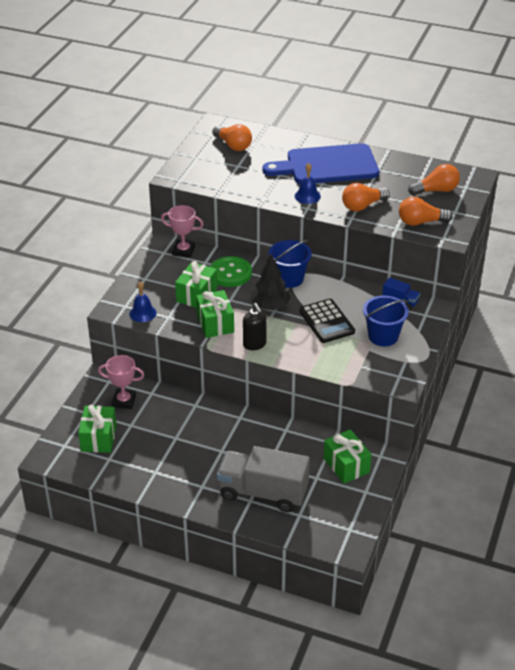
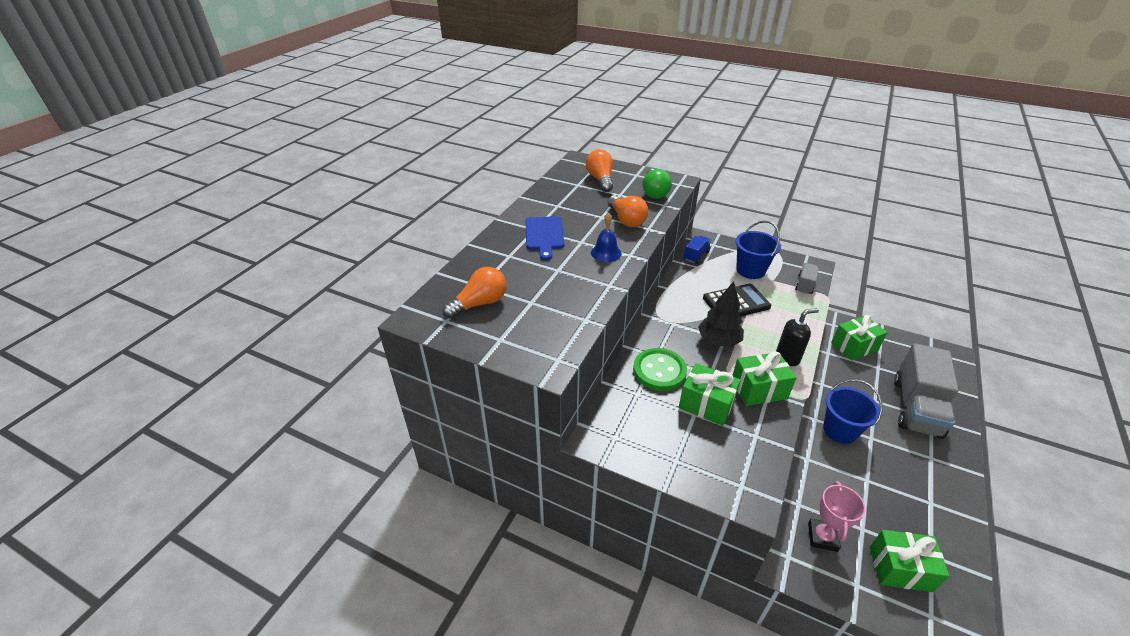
camera: 85 degrees left, 0 degrees up
(142, 313) = (753, 464): blue bell -> none
(183, 251) = (613, 415): pink trophy -> none
(289, 279) = (667, 323): blue bucket -> blue bucket (840, 430)
(327, 165) = (544, 235): blue cutting board -> blue cutting board, size x0.55
(366, 371) = (805, 285): none -> grey truck
(420, 222) = (654, 192): orange light bulb -> green light bulb

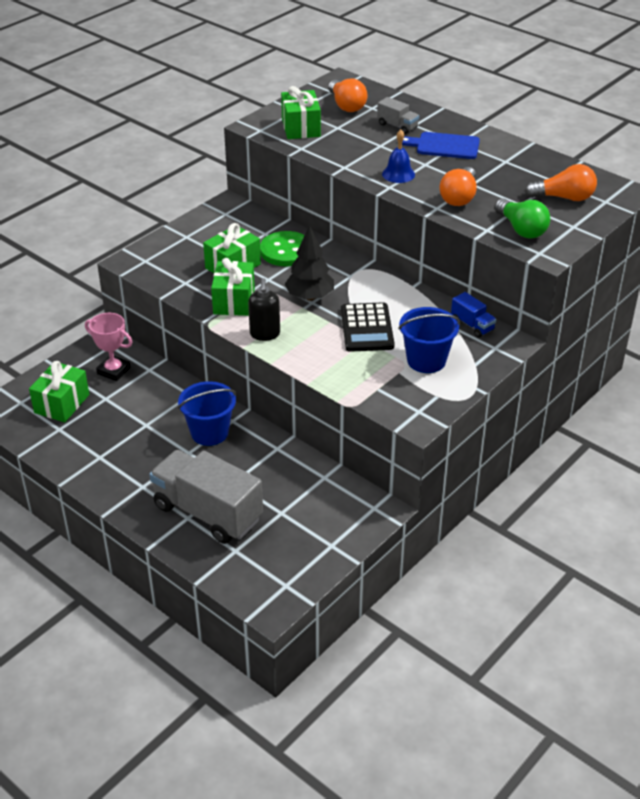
camera: 105 degrees right, 0 degrees up
(626, 220) = (459, 197): orange light bulb -> orange light bulb turned 60 degrees counterclockwise
(654, 192) = (521, 229): green light bulb -> green light bulb turned 135 degrees counterclockwise
(805, 285) = (380, 396): grey truck -> grey truck (397, 126)
(854, 346) = (325, 508): green gift -> green gift (301, 128)

